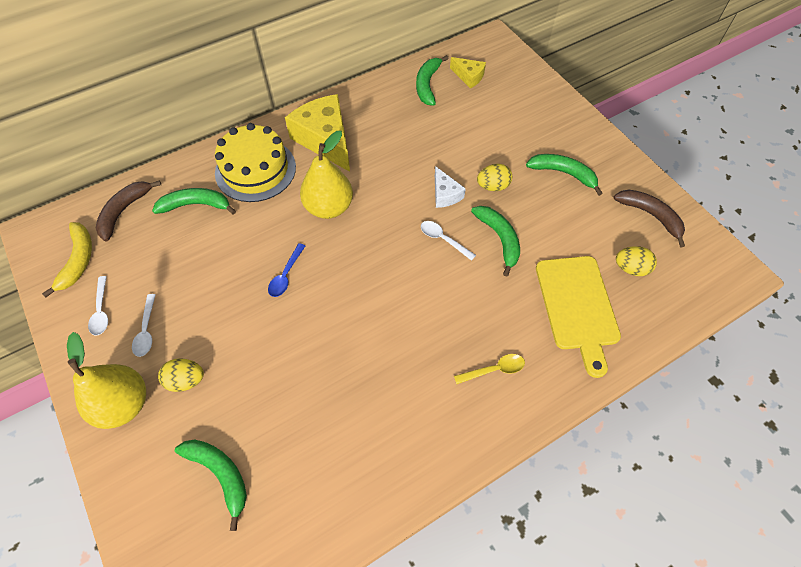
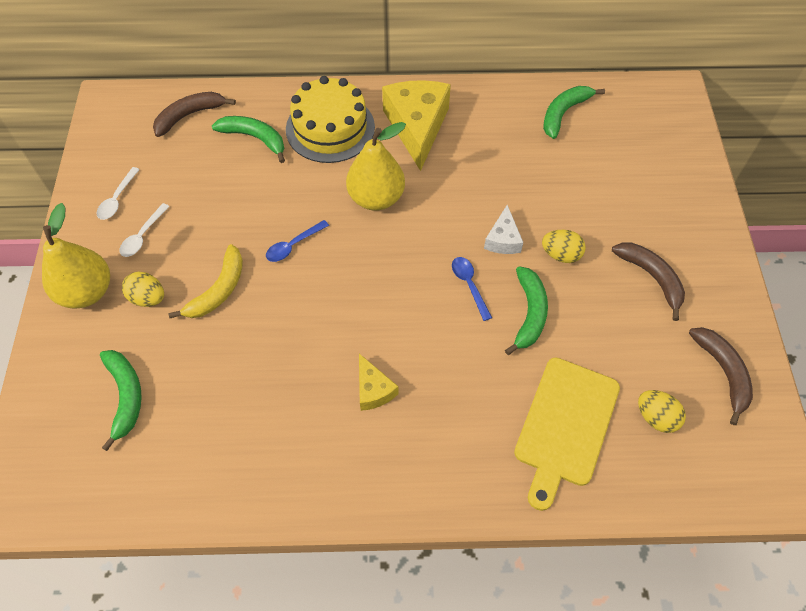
camera: 30 degrees right, 0 degrees up
(78, 260) = (126, 144): yellow banana -> yellow banana (218, 290)
(443, 239) = (469, 285): white spoon -> blue spoon
(469, 77) = (617, 123): yellow cheese -> yellow cheese (373, 390)
(494, 369) = (432, 441): yellow spoon -> none
(563, 173) = (651, 278): green banana -> brown banana

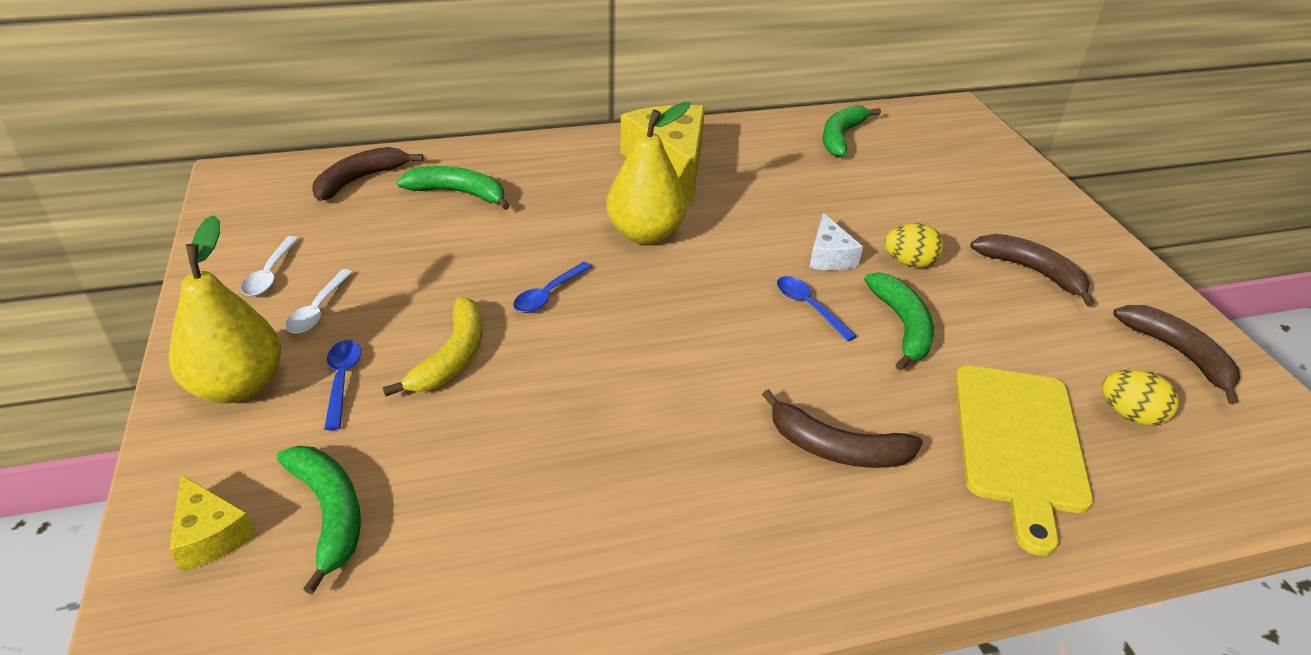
camera: 15 degrees left, 20 degrees down
(148, 298) = (342, 380): yellow egg -> blue spoon
(330, 128) = (558, 174): yellow cake -> none
(373, 390) = (728, 443): yellow cheese -> yellow cheese (210, 535)
(441, 406) = (836, 448): none -> brown banana

